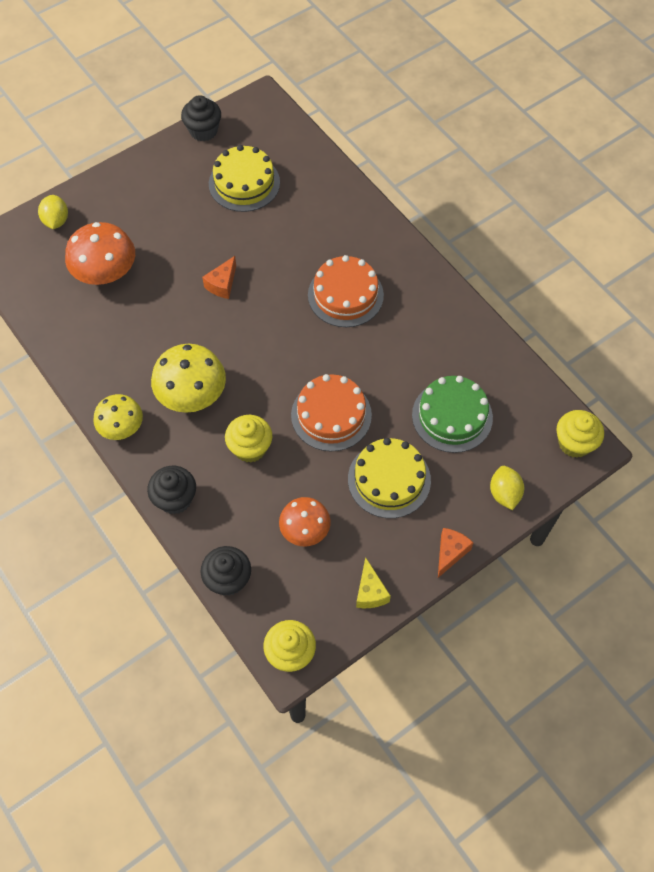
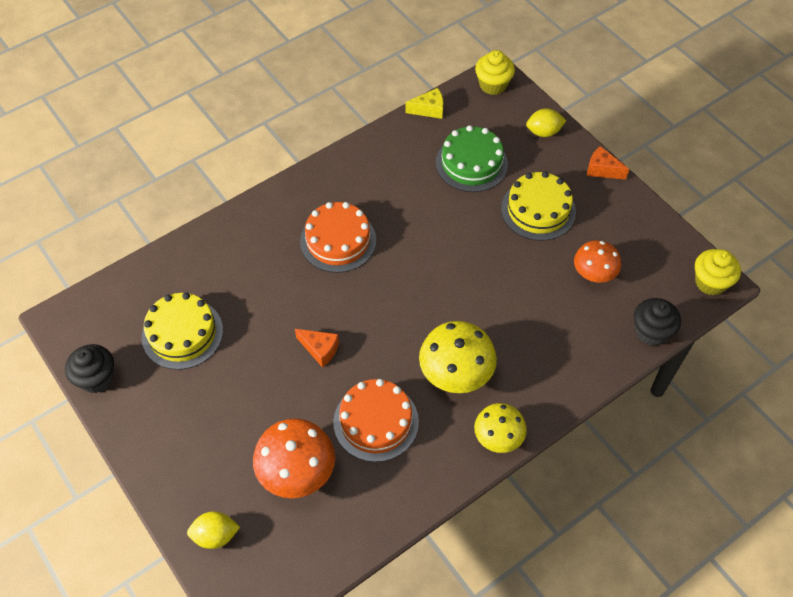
camera: 90 degrees left, 5 degrees down
(175, 499) = (575, 380): black cupcake -> none
(250, 448) = (514, 318): yellow cupcake -> none
(331, 415) = (475, 252): orange cake -> orange cake (376, 422)
(370, 592) = (645, 225): yellow cheese -> yellow cheese (429, 110)

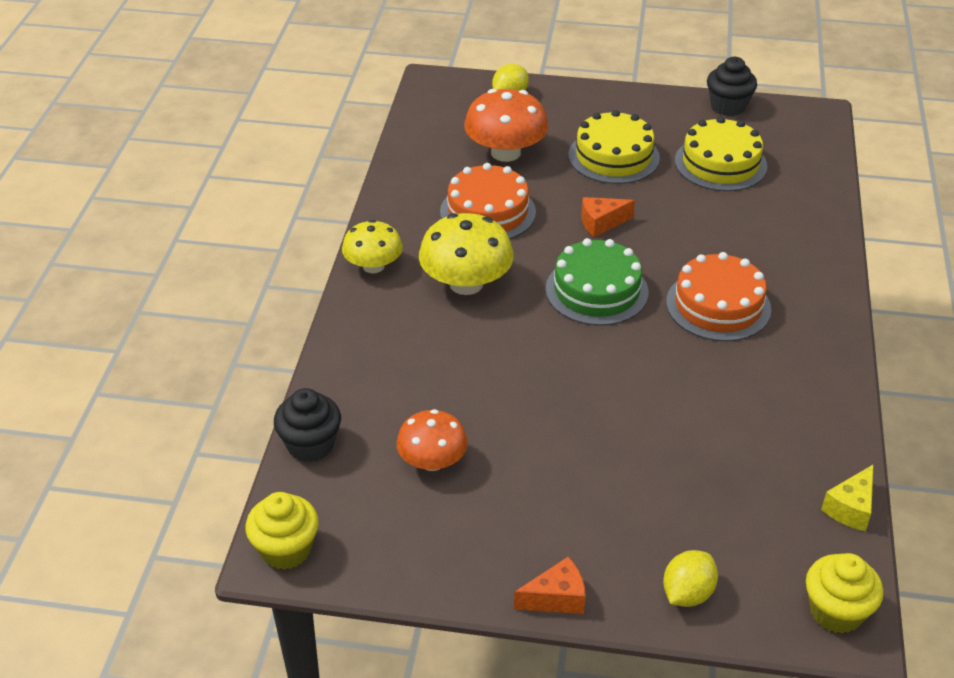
camera: 135 degrees right, 15 degrees down
(471, 163) = (711, 480): green cake -> green cake (596, 290)
(538, 210) = (571, 484): yellow cake -> yellow cake (613, 156)

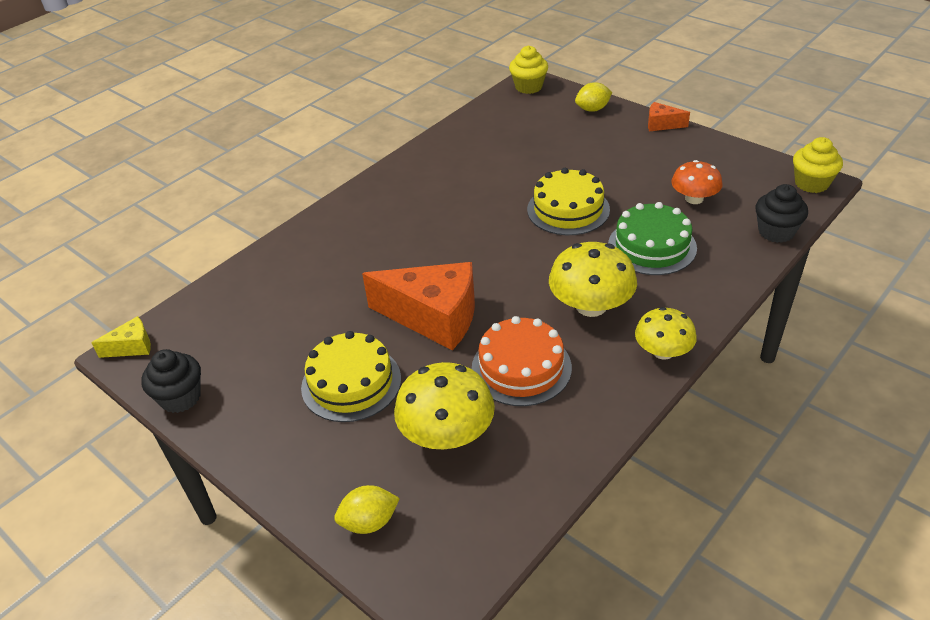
camera: 145 degrees left, 0 degrees up
(505, 152) = (447, 433): orange mushroom -> yellow mushroom
(596, 290) = (493, 264): green cake -> green cake (652, 246)
(601, 223) = (434, 317): orange cheese -> orange cheese, size x2.17
(718, 305) = (420, 225): orange cake -> none
(720, 163) = (272, 336): yellow cake -> yellow cake (568, 209)
(850, 508) = (474, 114): yellow cheese -> yellow cheese (132, 347)

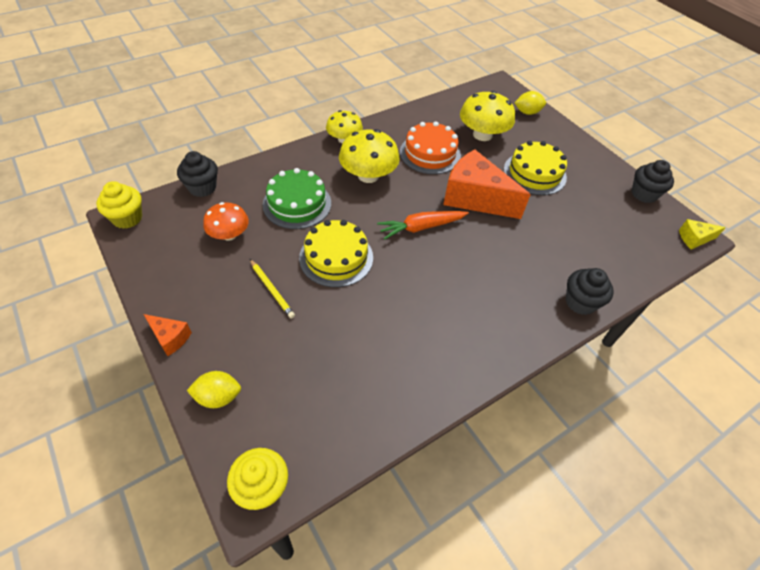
camera: 170 degrees left, 10 degrees up
(299, 239) = (580, 302): none -> black cupcake
(491, 262) = (421, 227): none -> orange carrot
(609, 171) = (271, 289): none -> yellow pencil

